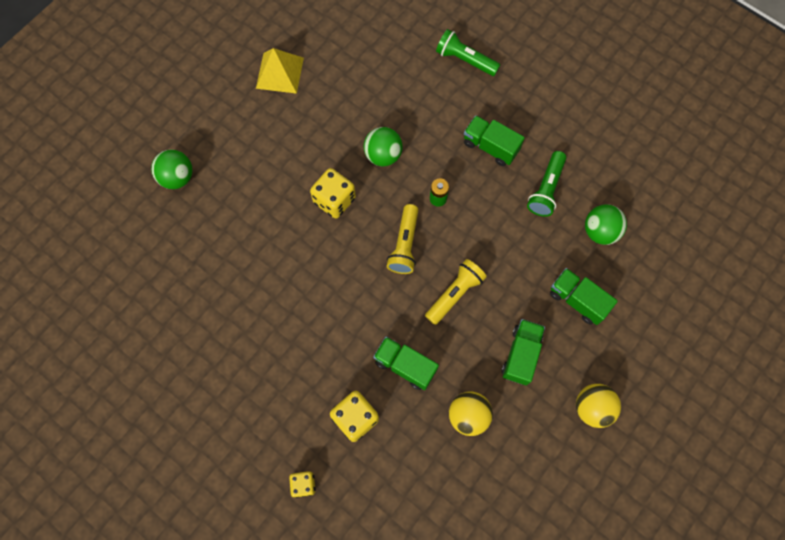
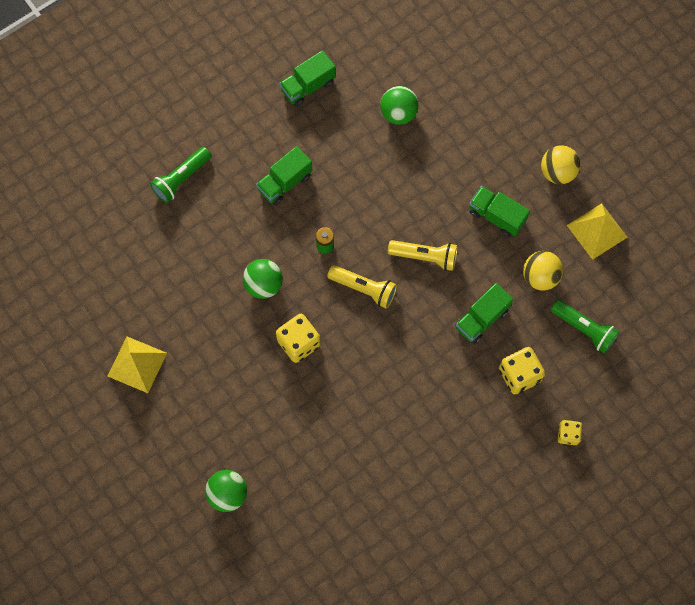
camera: 75 degrees left, 0 degrees up
(454, 294) = (425, 257): yellow flashlight -> yellow flashlight turned 135 degrees clockwise
(539, 466) = (597, 231): none -> yellow pyramid
(546, 189) = (343, 146): green flashlight -> green flashlight (584, 329)
(577, 300) = (458, 153): green truck -> green truck (308, 86)

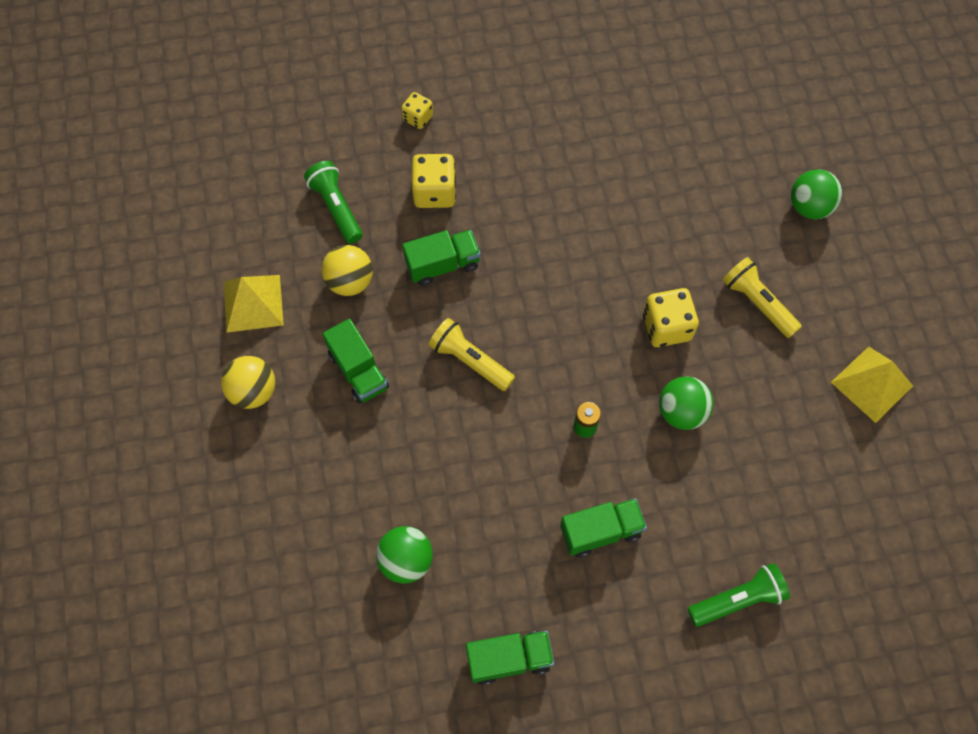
camera: 155 degrees left, 5 degrees down
(364, 289) = (561, 355): yellow flashlight -> yellow flashlight (757, 303)

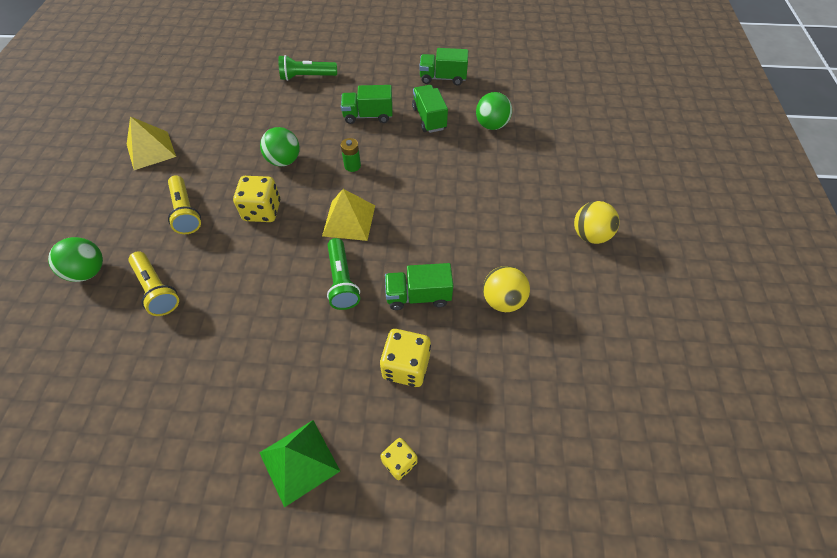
camera: 165 degrees left, 10 degrees down
(253, 303) = (590, 301): yellow pyramid -> yellow pyramid (349, 220)
(336, 208) = (506, 374): green flashlight -> green flashlight (342, 281)
(358, 371) = (505, 232): green truck -> green truck (429, 118)
(470, 360) = (418, 220): yellow flashlight -> yellow flashlight (157, 289)
(502, 99) = (299, 461): none -> green pyramid

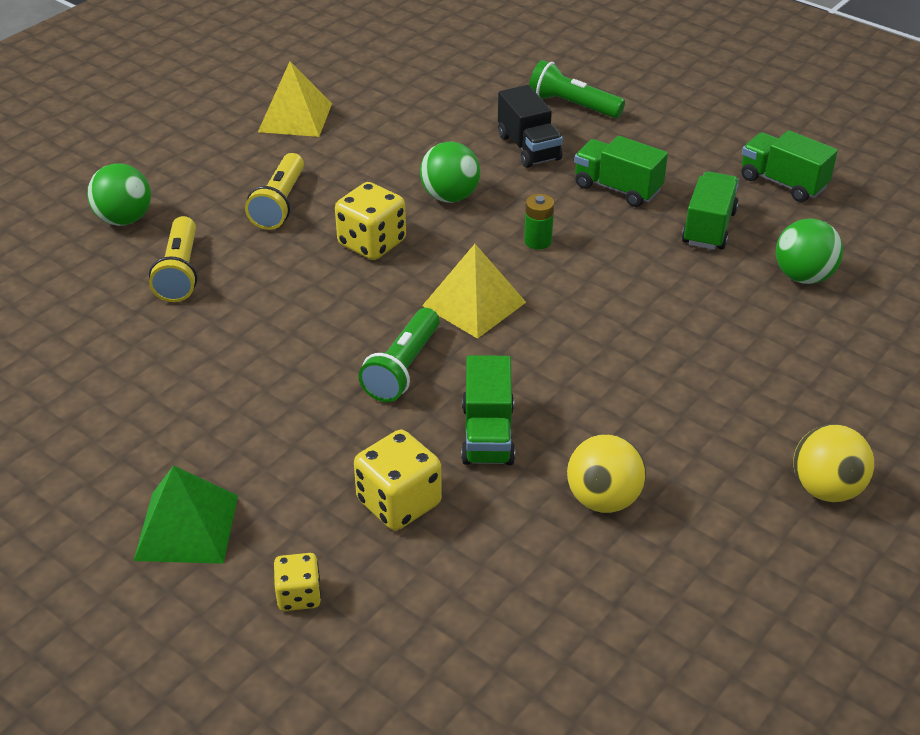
camera: 35 degrees right, 15 degrees down
(304, 112) = (529, 148): none -> black truck
(418, 296) = (488, 434): green truck -> green truck turned 120 degrees counterclockwise

